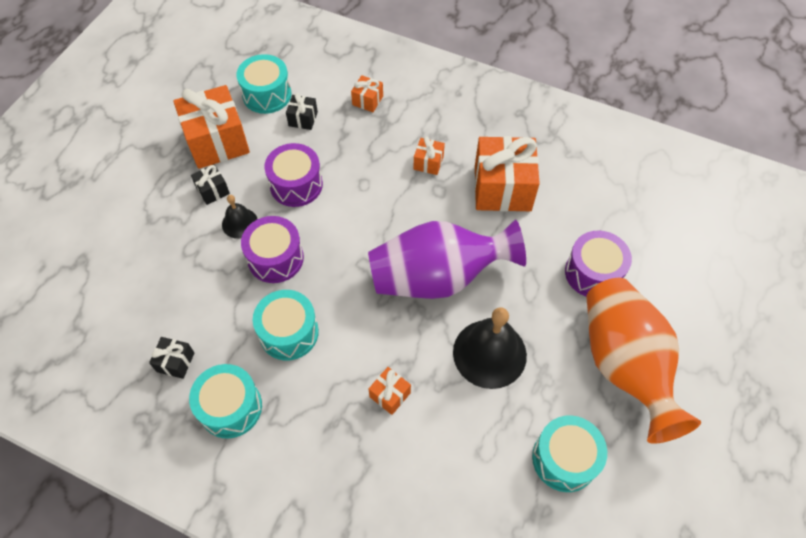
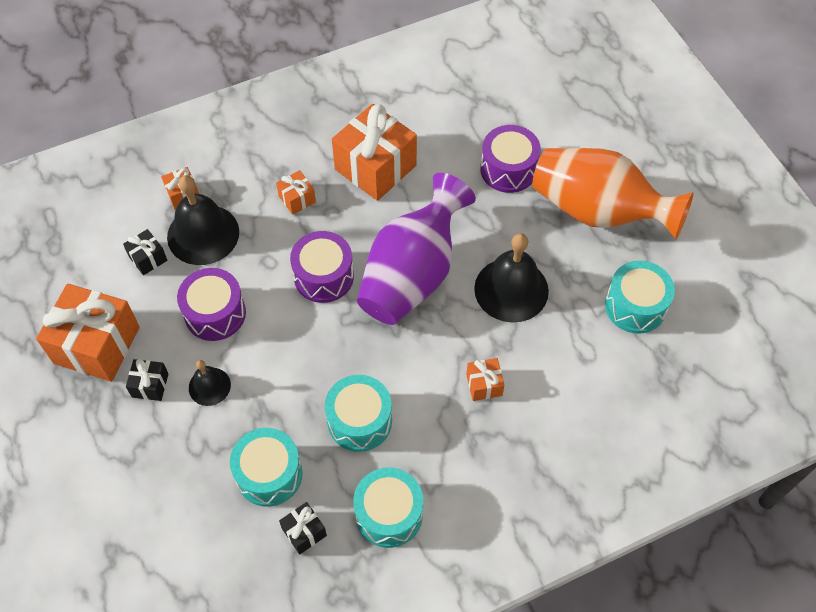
camera: 50 degrees left, 0 degrees up
(267, 95) = (87, 268): turquoise drum -> turquoise drum (269, 474)
(275, 258) = (276, 382): purple drum -> purple drum (323, 276)
(349, 133) = (203, 234): none -> black bell

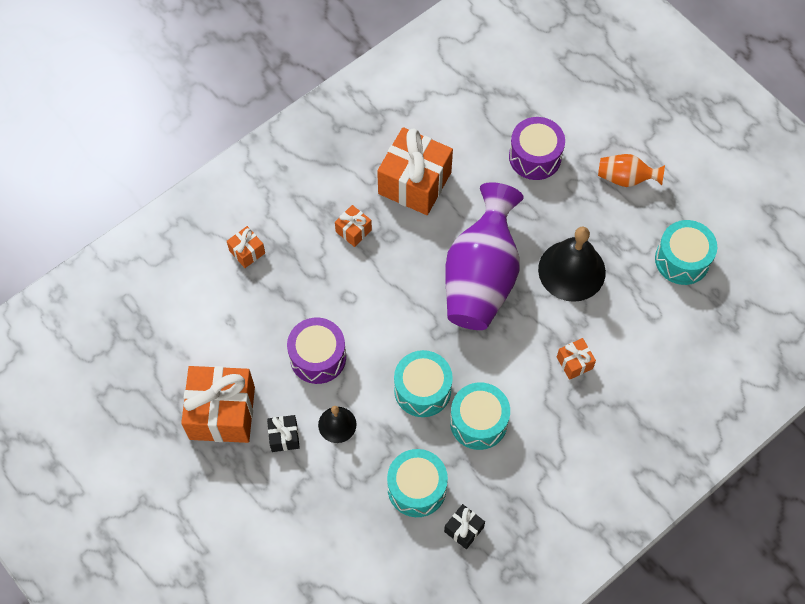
camera: 15 degrees left, 5 degrees up
(148, 258) = (237, 320): black gift -> none
(203, 234) = (279, 285): black bell -> none
(323, 276) = (403, 299): purple drum -> none
(389, 514) = (529, 495): turquoise drum -> turquoise drum (422, 390)
(598, 211) = (625, 178): orange vase -> orange vase, size x0.47

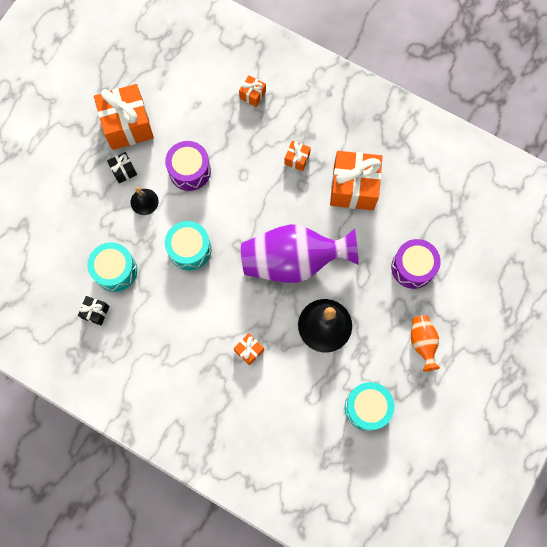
camera: 70 degrees right, 10 degrees up
(478, 422) = (178, 296): turquoise drum -> none

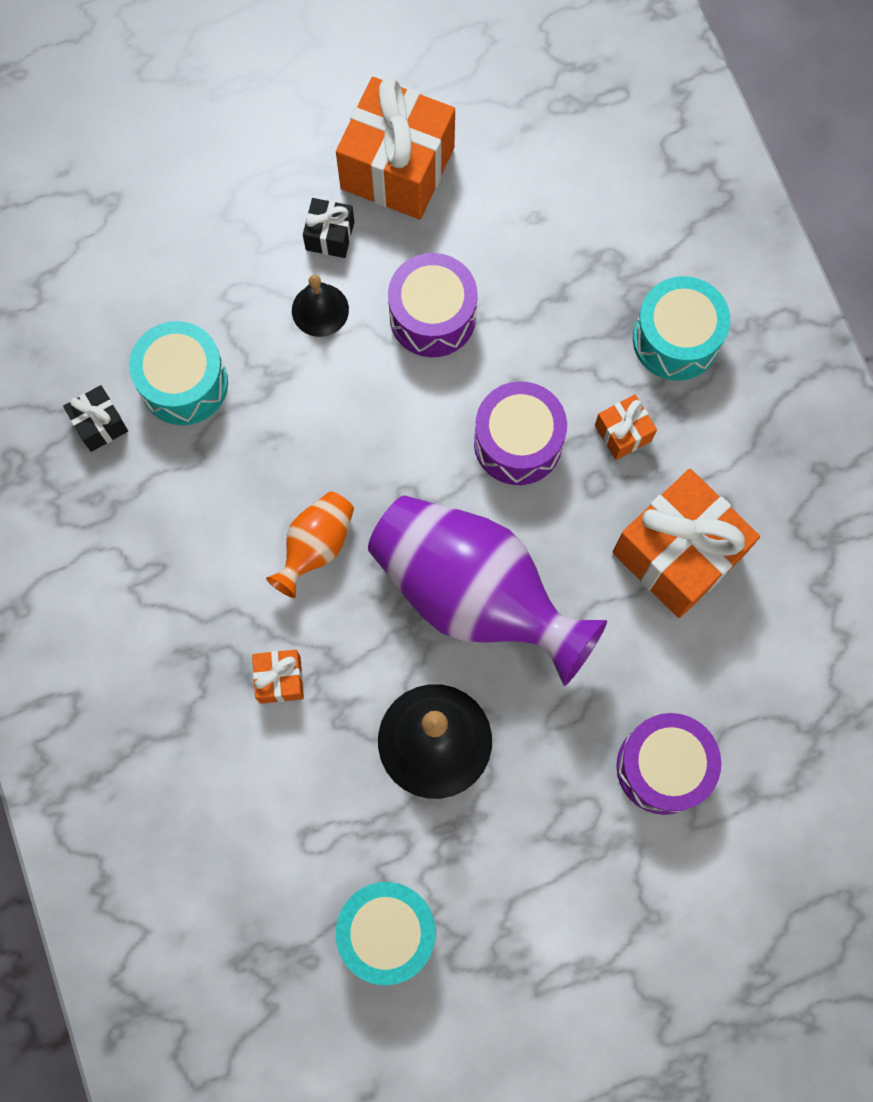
camera: 40 degrees right, 0 degrees up
(190, 249) = (325, 442): turquoise drum -> turquoise drum (676, 339)
(252, 95) = (640, 271): orange gift -> none
(262, 192) = (518, 442): none -> purple drum
(422, 342) = (571, 904): orange vase -> orange vase (316, 546)

